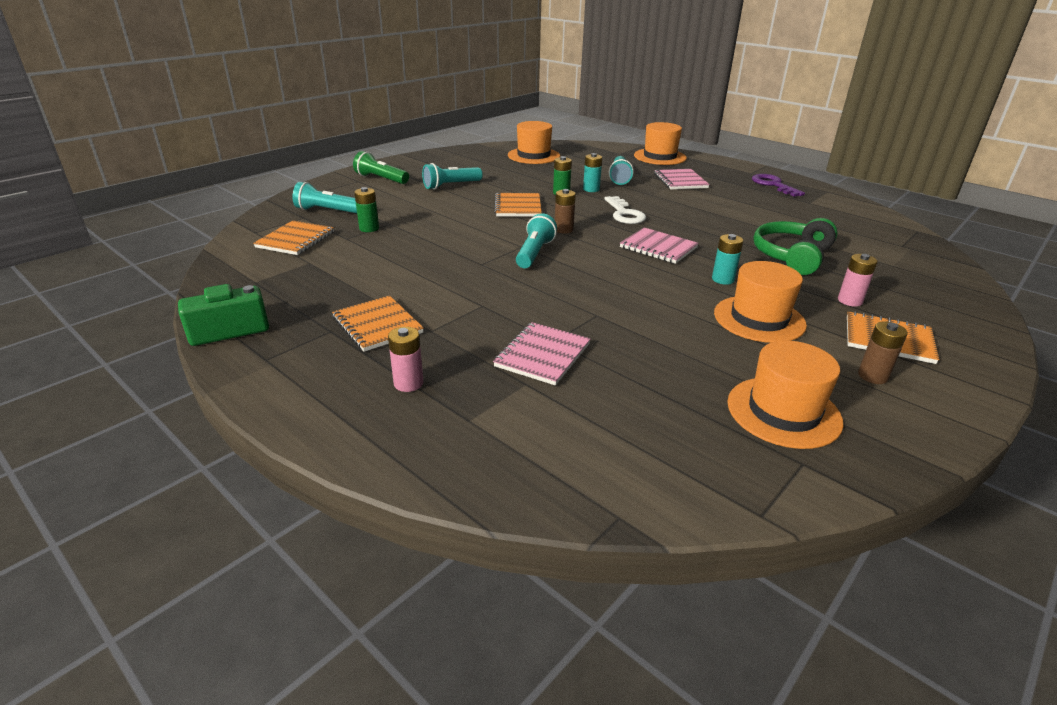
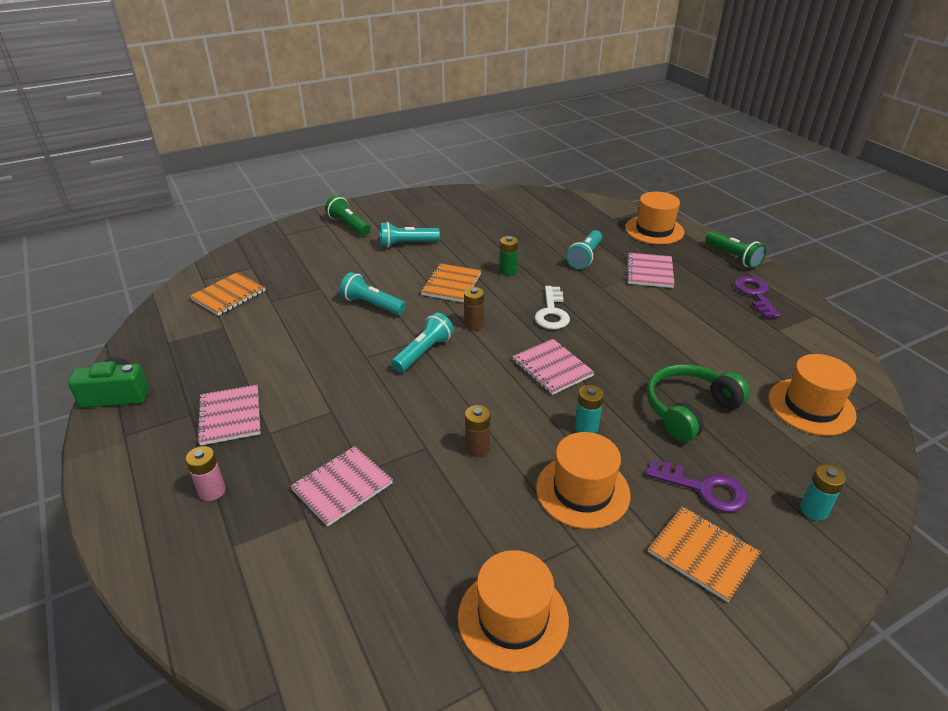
camera: 20 degrees right, 5 degrees up
(327, 211) = (276, 262): turquoise flashlight -> turquoise flashlight (372, 305)
(369, 228) = (297, 291): green battery -> none
(377, 325) = (230, 416): orange notebook -> pink notebook
(533, 156) = (517, 211): orange hat -> orange hat (811, 406)
(591, 189) = (542, 270): turquoise battery -> turquoise battery (814, 510)
(736, 166) = (733, 257): none -> green flashlight
(850, 301) = (704, 489): pink battery -> purple key
(872, 376) = (643, 599): brown battery -> brown battery (477, 448)

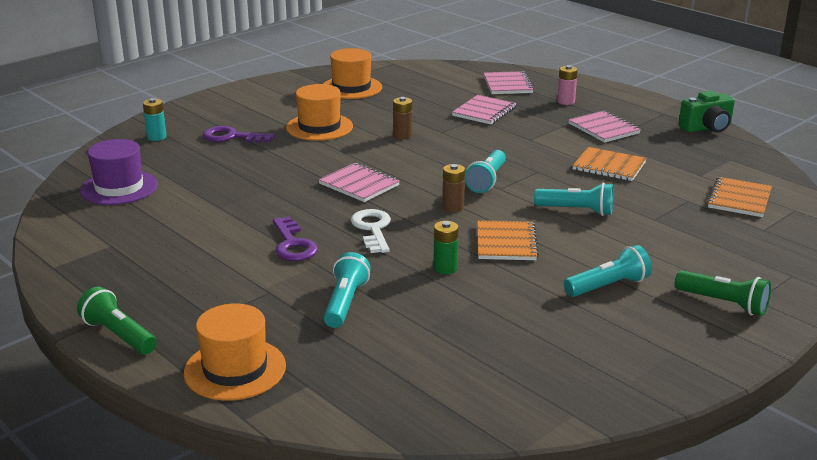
camera: 165 degrees right, 10 degrees down
(586, 427) = (321, 154): turquoise battery -> none
(649, 272) = (252, 294): pink notebook -> pink notebook (508, 85)
(689, 410) = (232, 173): green headphones -> none
(703, 554) = (240, 115): orange notebook -> orange notebook (609, 166)
(755, 294) = (115, 282): purple key -> purple key (293, 244)
(811, 406) = (119, 188): orange hat -> purple hat

